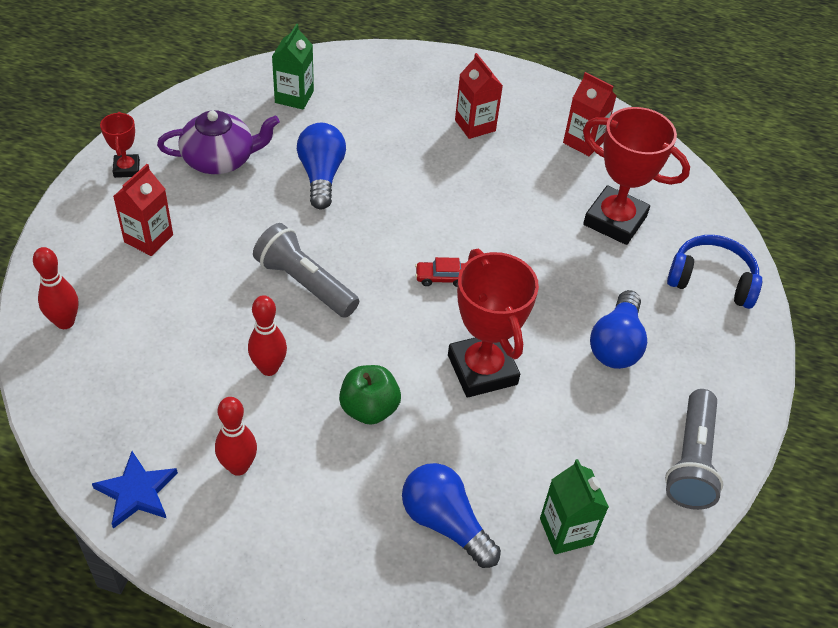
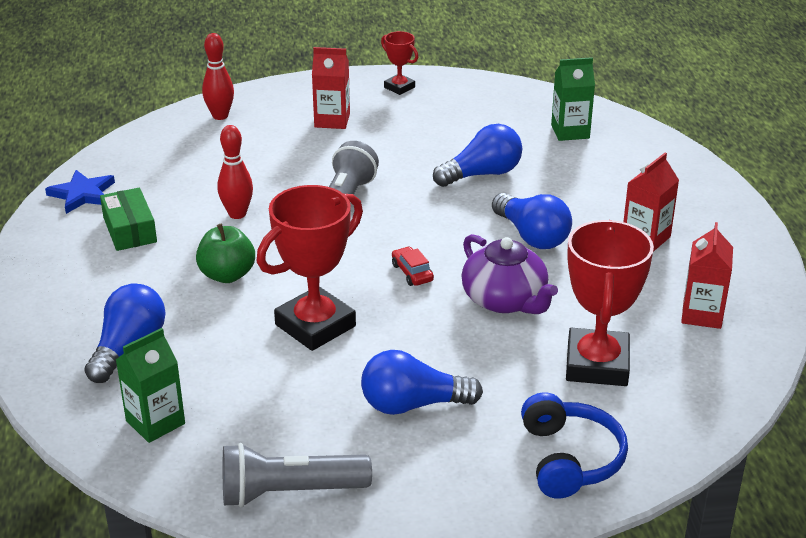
camera: 70 degrees right, 15 degrees down
(127, 169) = (399, 87): red trophy -> red trophy turned 75 degrees clockwise
(220, 159) = (452, 122): purple teapot -> purple teapot (505, 300)
(238, 467) = (129, 230): red bowling pin -> green box
(433, 185) = (532, 236): none -> blue light bulb

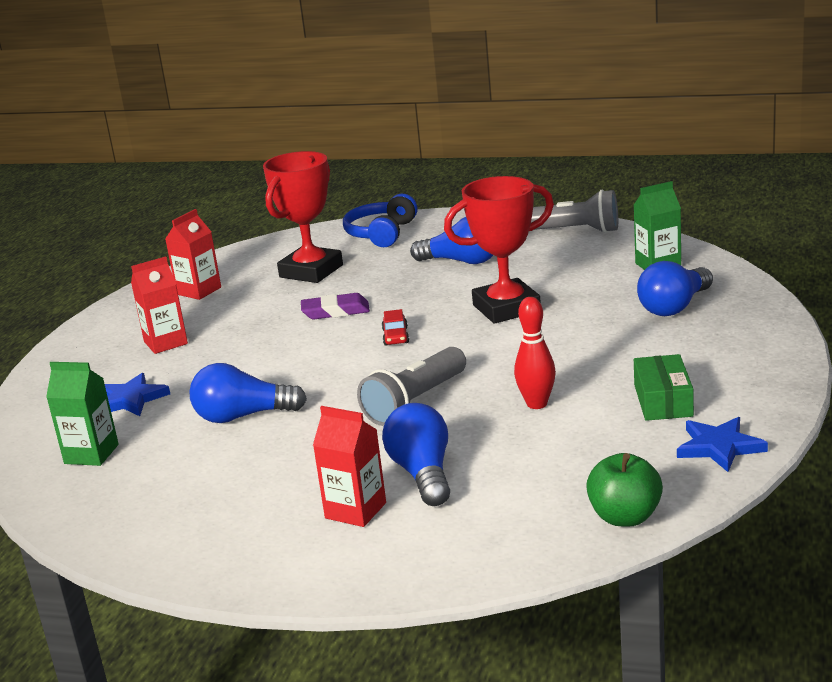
camera: 155 degrees left, 10 degrees down
(220, 116) = (506, 541): red bowling pin -> none
(227, 275) = (569, 350): green apple -> green apple (625, 517)
(399, 87) = (222, 554): red trophy -> none
(505, 300) = (335, 311): purple teapot -> purple eraser
(532, 236) = (260, 354): blue light bulb -> blue light bulb (423, 474)
(599, 177) = (130, 400): none -> blue star

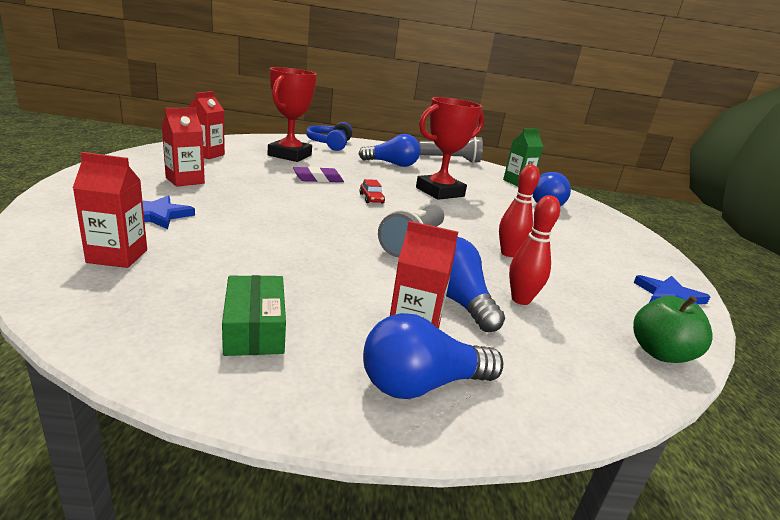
camera: 20 degrees left, 0 degrees up
(91, 454) = (117, 256): green carton -> red carton
(243, 416) = (268, 239): blue light bulb -> blue light bulb (422, 384)
(503, 466) = (520, 300): none -> red bowling pin
(663, 400) = (597, 260): green box -> green box (255, 328)

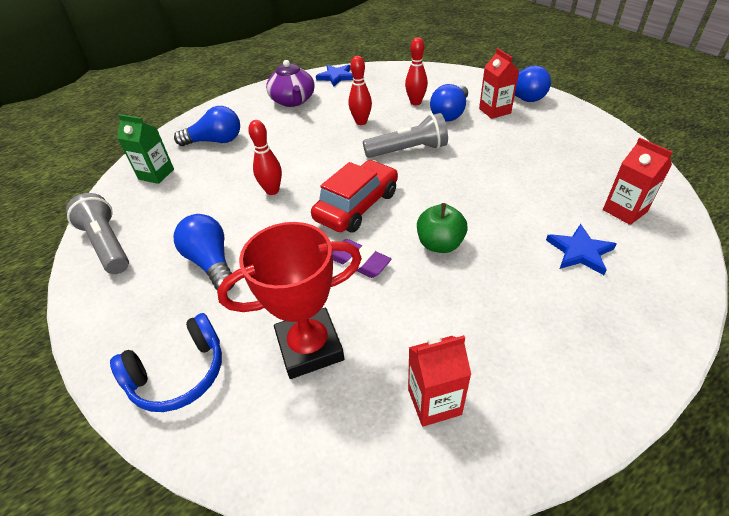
camera: 120 degrees left, 20 degrees up
(185, 180) = (519, 315): red carton -> none
(255, 328) = (567, 137): green box -> none
(371, 198) = (357, 206): red car -> red car, size x2.30
(440, 192) = (272, 191): red trophy -> red bowling pin
(607, 251) = (293, 101): none -> purple teapot
(660, 353) = (404, 70): green apple -> green apple (440, 244)

